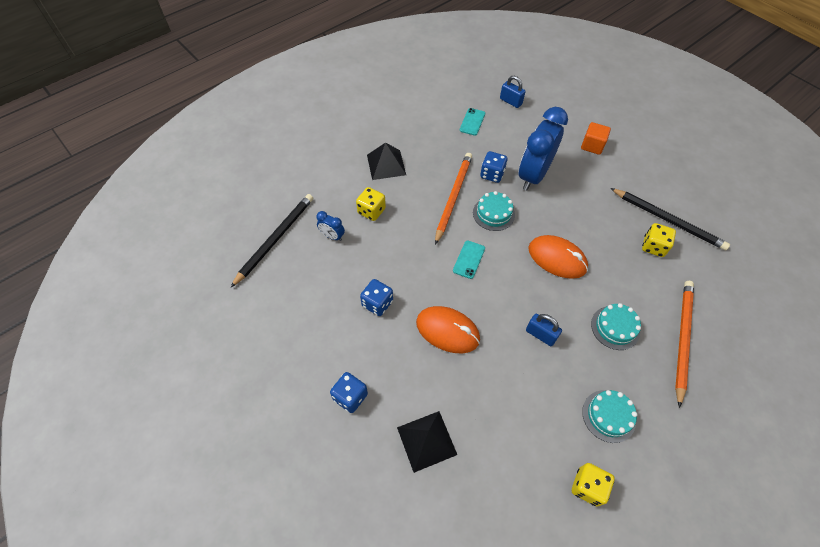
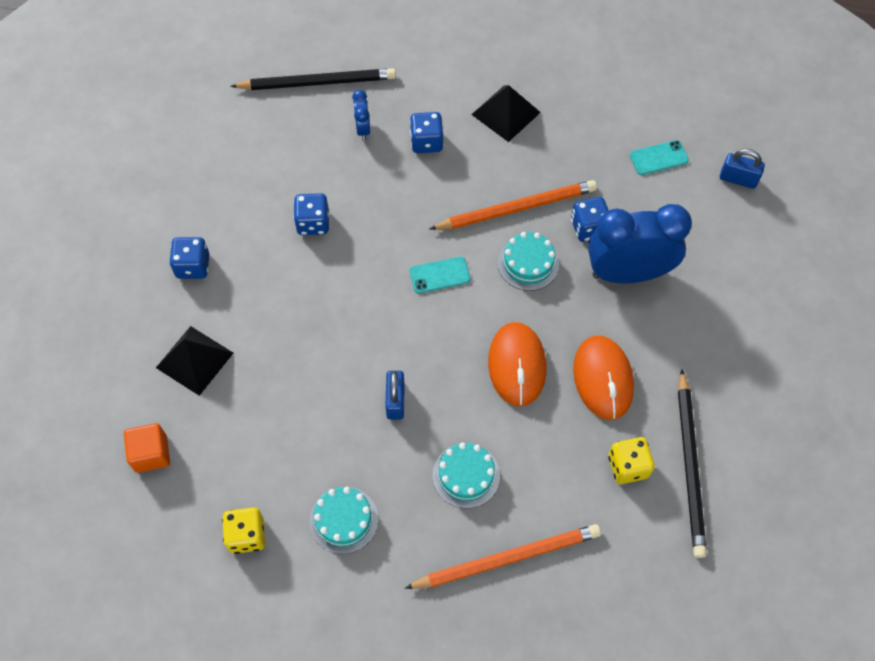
camera: 55 degrees right, 5 degrees up
(371, 211) = (426, 142): yellow dice -> blue dice
(447, 331) = (330, 307): orange mouse -> orange mouse (603, 379)
(510, 101) = (738, 179): blue padlock -> blue padlock turned 75 degrees counterclockwise
(592, 146) = (745, 314): orange cube -> orange cube (151, 454)

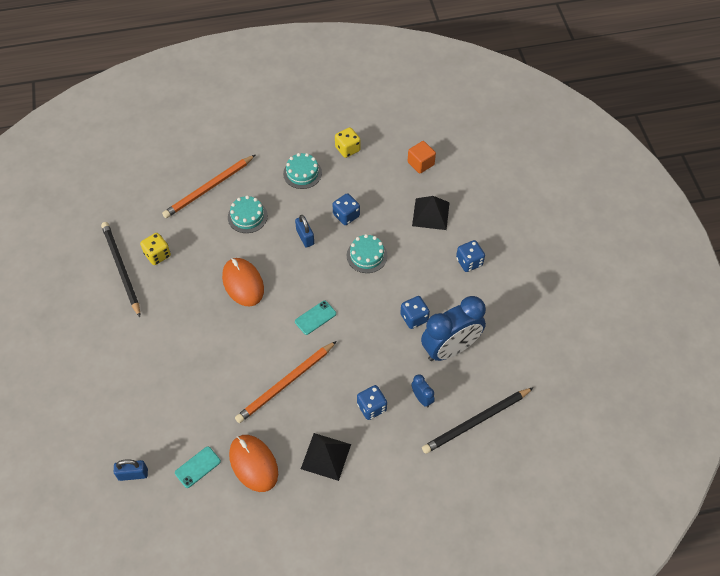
camera: 155 degrees right, 5 degrees down
(528, 263) = (262, 348): turquoise cake -> turquoise cake (367, 255)
(589, 228) = (230, 390): blue dice -> blue dice (346, 215)
(603, 379) = (188, 296): orange mouse -> orange mouse (253, 464)
(628, 273) = (193, 368): blue clock -> blue clock (450, 349)

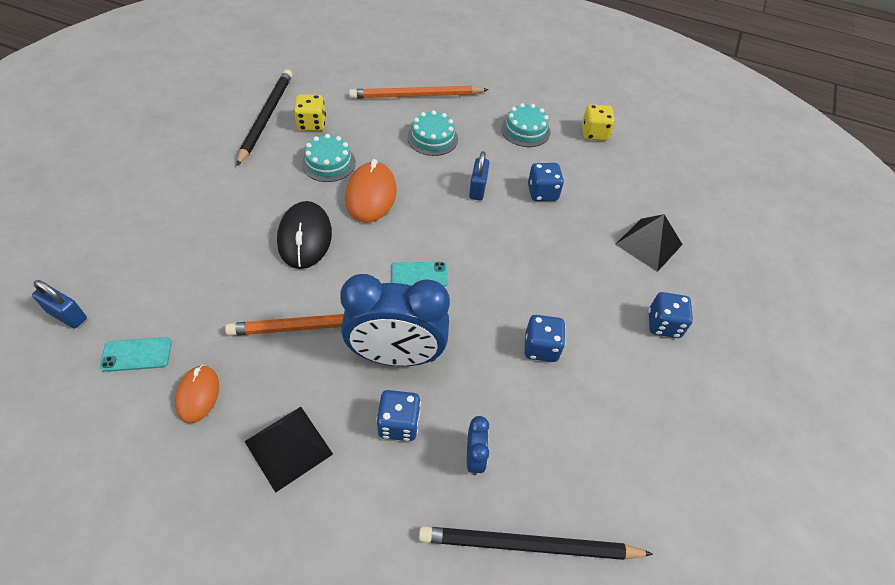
camera: 30 degrees right, 5 degrees down
(228, 337) = (305, 238): none -> black mouse
(253, 464) = (198, 395): orange mouse -> orange mouse, size x0.62
(367, 255) = (534, 245): turquoise cake -> turquoise cake (328, 163)
(420, 163) = (672, 188): orange cube -> none
(450, 349) = (562, 416): blue clock -> blue clock (396, 355)

